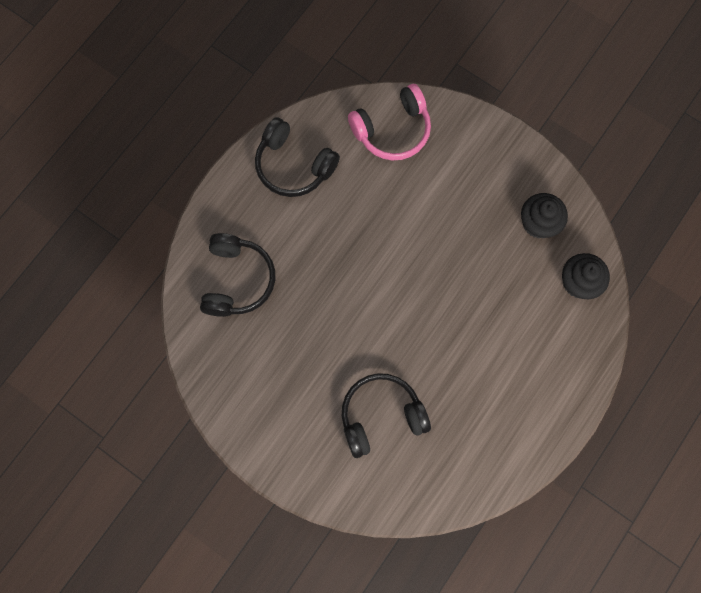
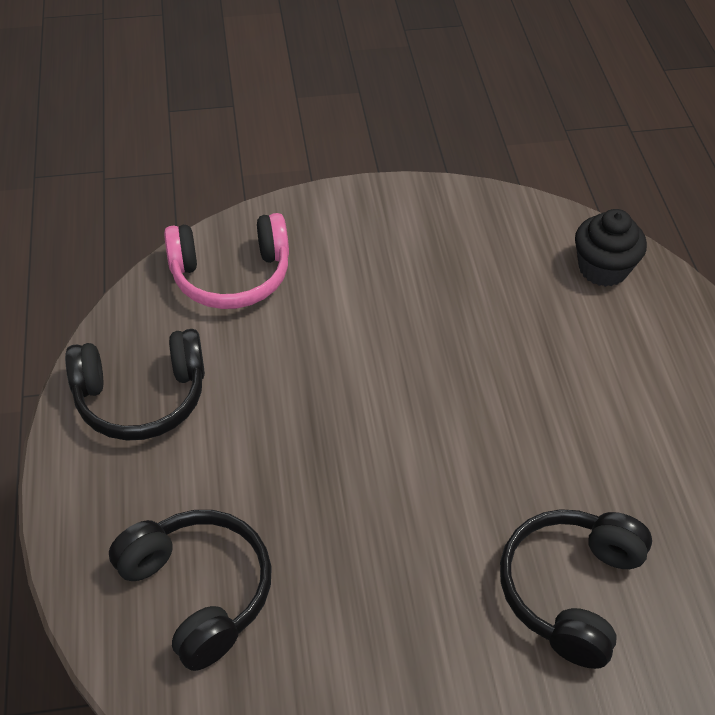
camera: 45 degrees left, 25 degrees down
(392, 130) = (231, 275): pink headphones -> pink headphones turned 60 degrees clockwise
(538, 223) = (496, 247): black cupcake -> none

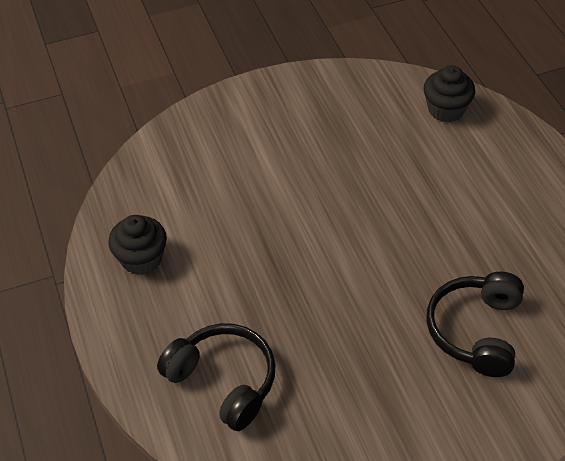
camera: 10 degrees left, 0 degrees up
(141, 397) = (141, 259): black headphones -> black cupcake
(231, 275) = (180, 161): pink headphones -> none

